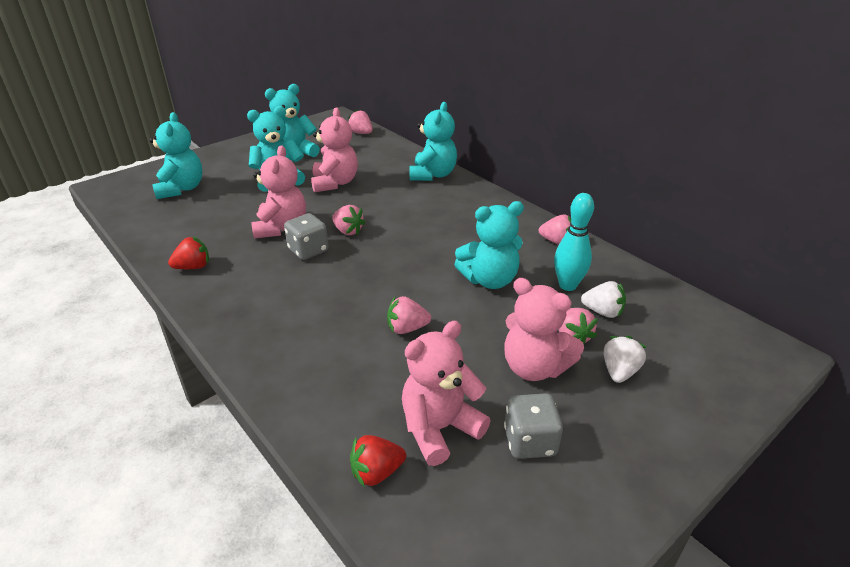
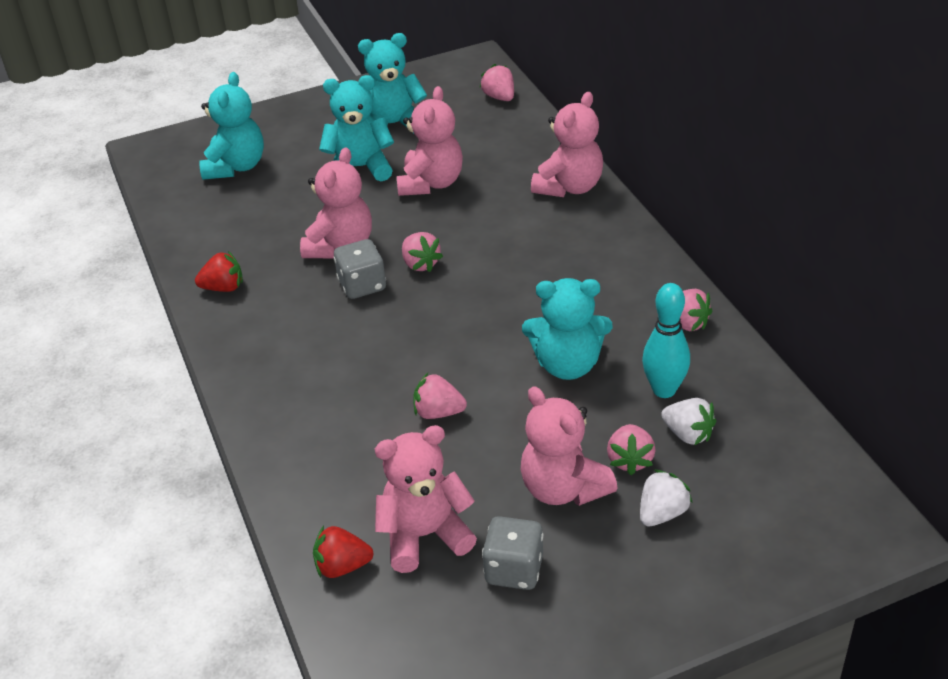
camera: 20 degrees right, 5 degrees up
(433, 175) = (569, 187): turquoise teddy bear -> pink teddy bear

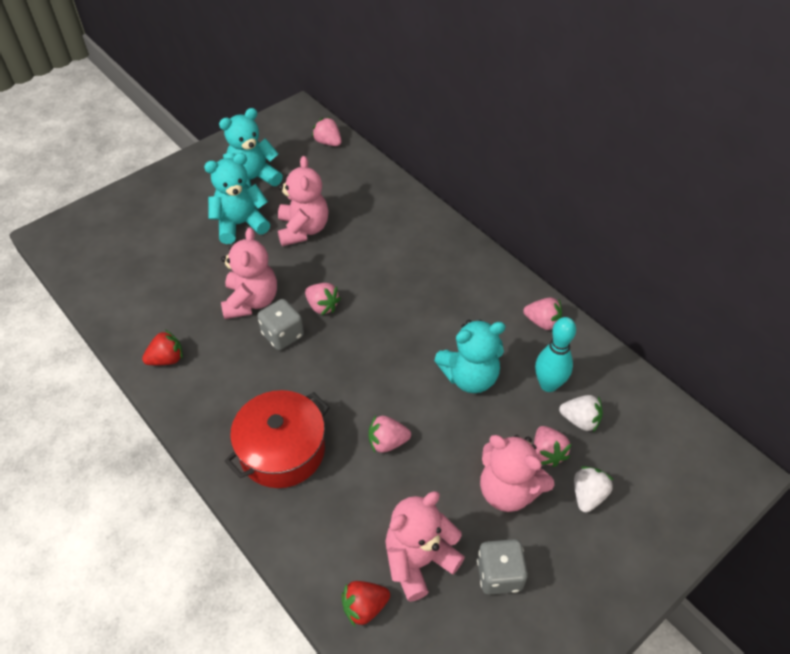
camera: 20 degrees left, 10 degrees up
(236, 167) = (135, 239): turquoise teddy bear -> none
(314, 398) = (282, 450): none -> red pot
(569, 187) = (411, 216): pink teddy bear -> none

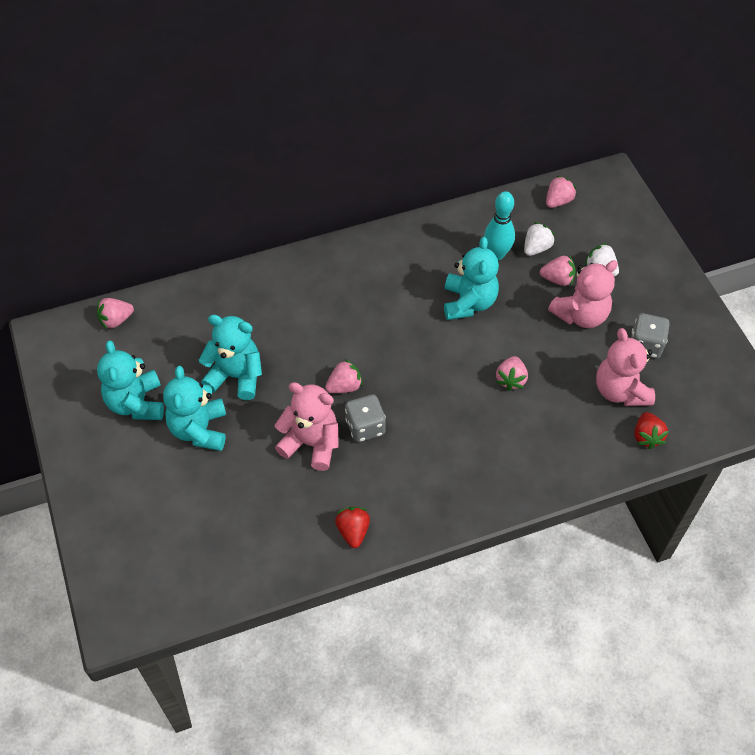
camera: 70 degrees left, 5 degrees up
(282, 450) = (491, 457): red pot -> none
(303, 229) = (236, 376): pink teddy bear -> turquoise teddy bear
(542, 322) = (433, 234): pink strawberry -> pink strawberry (558, 201)

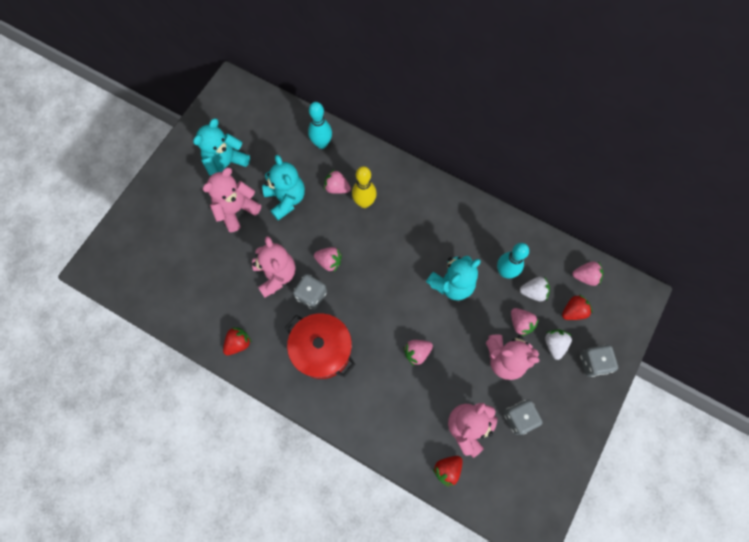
camera: 50 degrees right, 15 degrees up
(116, 320) = (269, 109): pink strawberry -> pink strawberry (337, 188)
(199, 429) = (236, 210): turquoise teddy bear -> pink teddy bear
(208, 302) = (322, 143): none -> turquoise bowling pin
(312, 312) = (364, 202): none -> yellow bowling pin
(432, 458) = (322, 349): none -> red pot
(582, 233) = (573, 311): none -> red strawberry
(642, 254) = (593, 362): none -> grey dice

